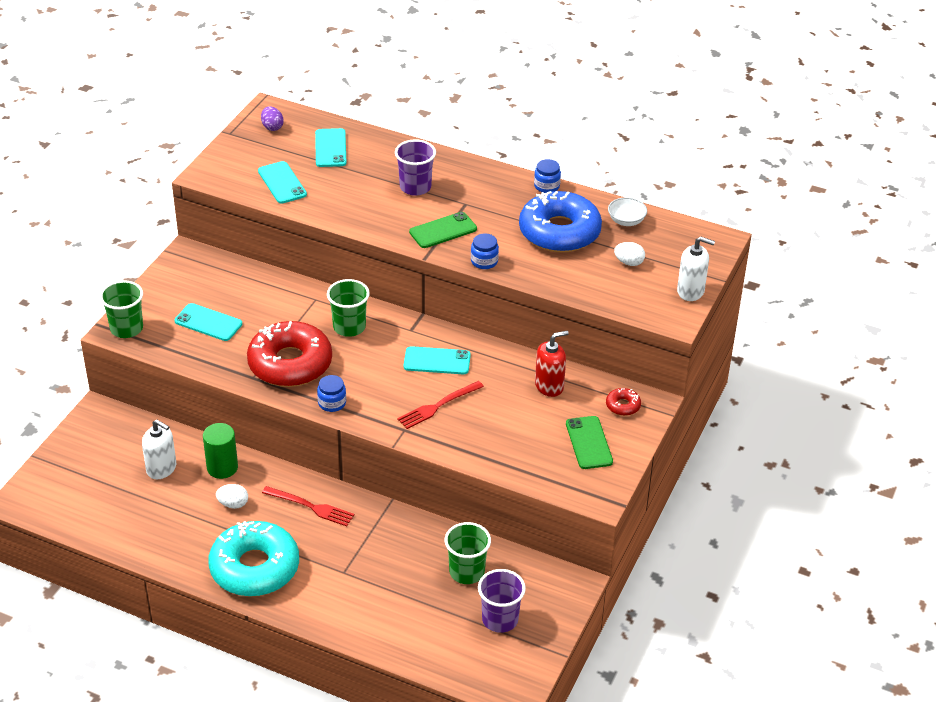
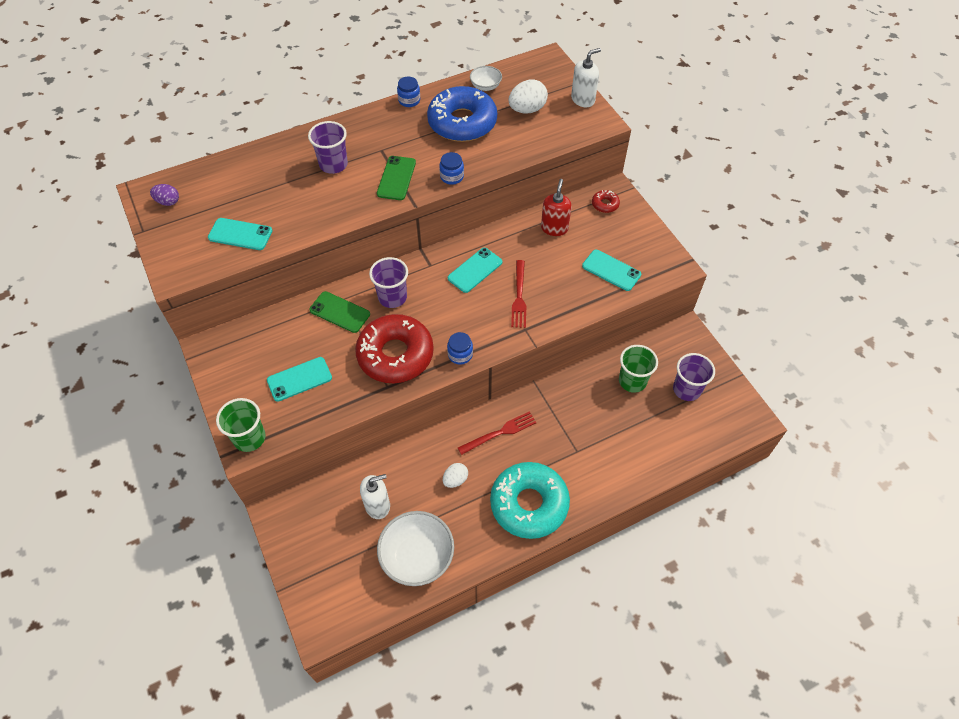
camera: 50 degrees left, 15 degrees up
(136, 522) = (417, 556): none -> white bowl
(222, 467) = (413, 464): green cylinder -> none
(330, 148) = (234, 184): turquoise phone -> turquoise phone (611, 270)
(349, 327) = (392, 297): green cup -> purple cup
(589, 443) = (623, 241): green phone -> green phone (339, 312)
(629, 262) = (527, 109): white egg -> white egg, size x1.63

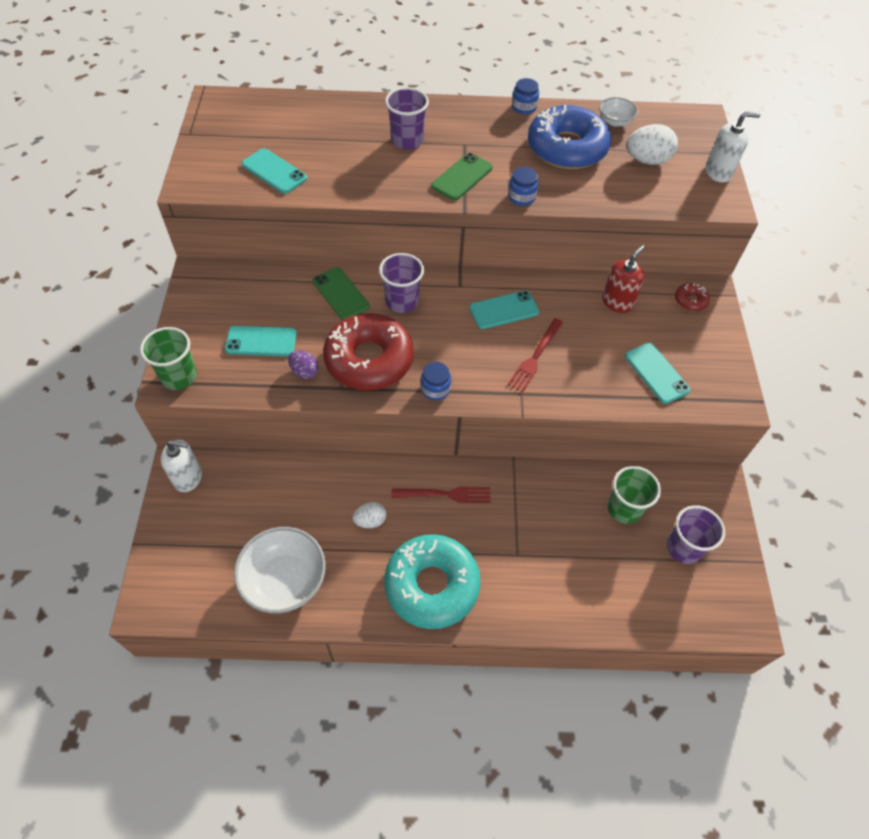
camera: 25 degrees right, 0 degrees up
(168, 202) = (229, 117): purple egg -> purple egg (304, 372)
(377, 505) = (278, 508): white soap dispenser -> white soap dispenser (188, 477)

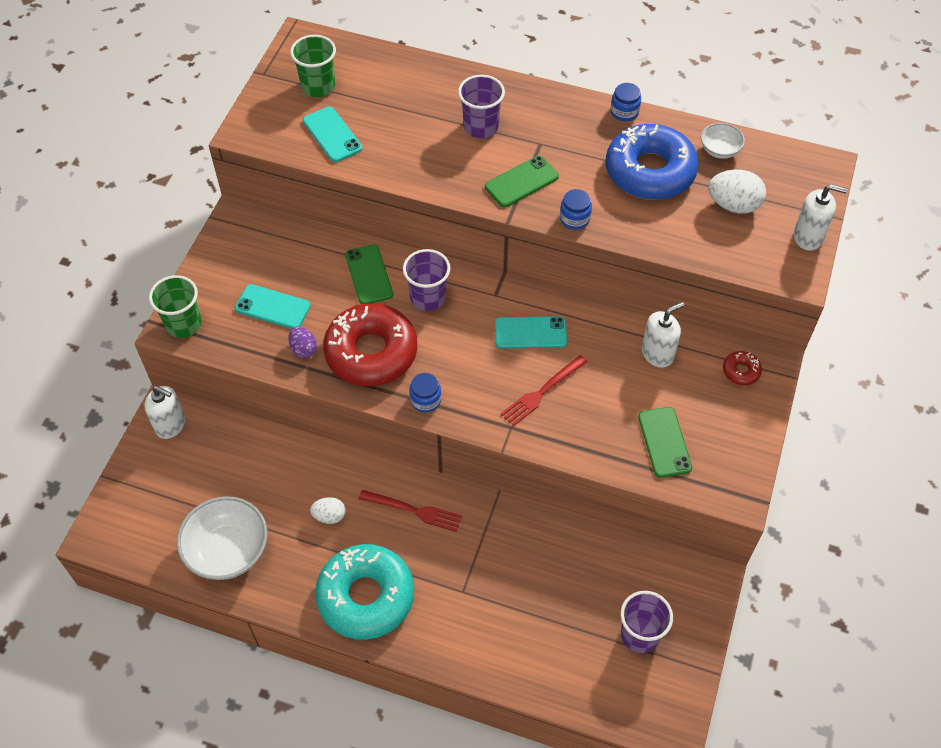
camera: 20 degrees right, 0 degrees up
(617, 302) = (657, 353): red soap dispenser -> white soap dispenser
(624, 508) = (594, 577): green cup -> green cup (318, 86)
(656, 373) = (664, 442): turquoise phone -> green phone

